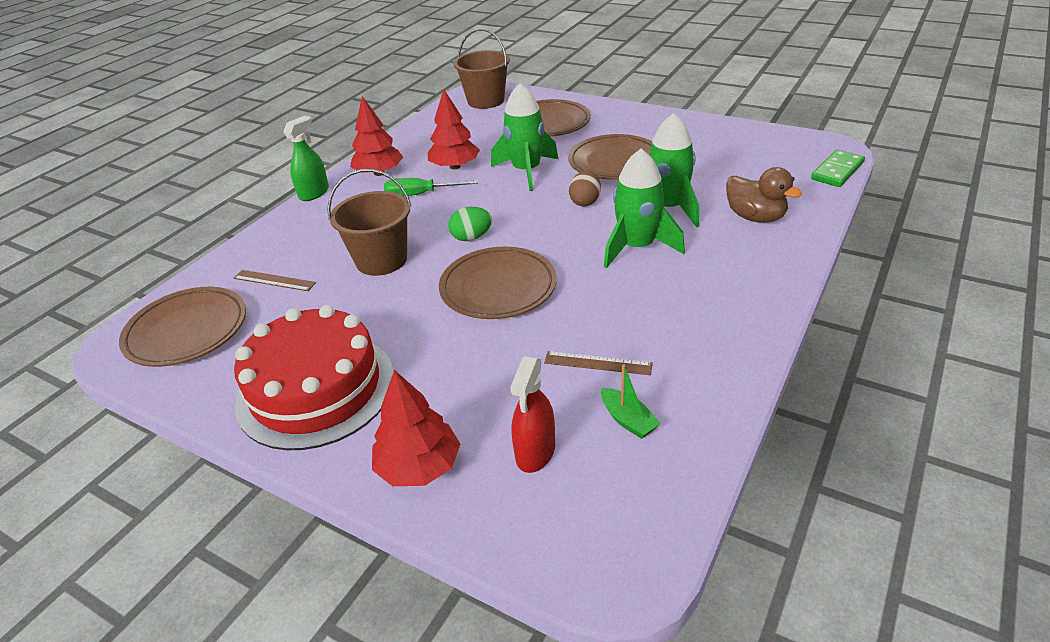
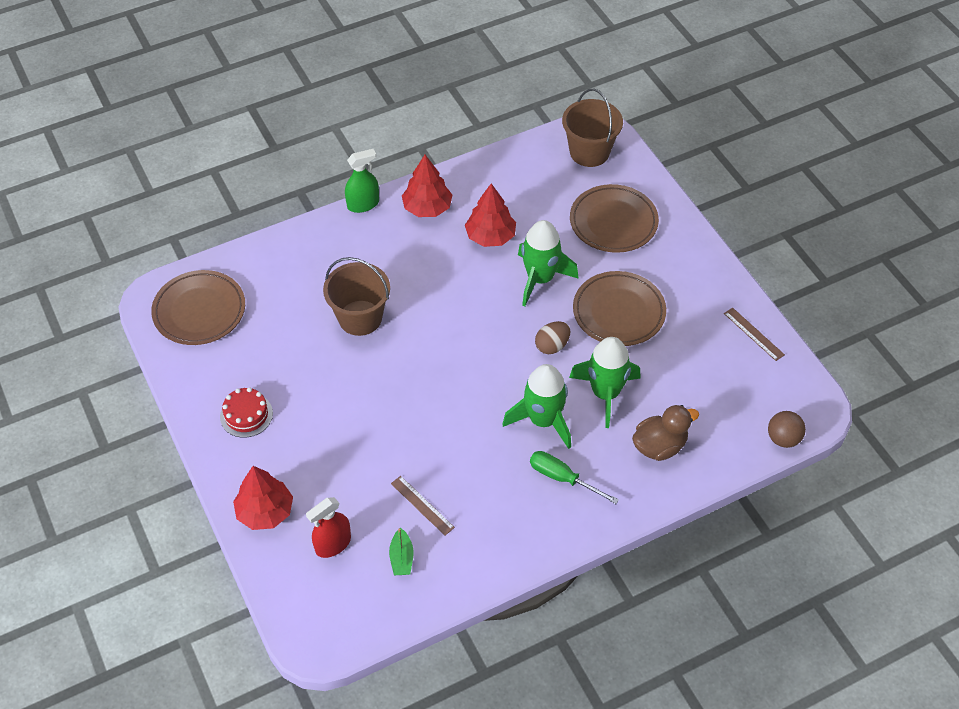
camera: 30 degrees right, 15 degrees up
(274, 280) = (278, 293): brown ruler -> brown ruler (753, 334)
(316, 389) = (246, 415): red cake -> red cake, size x0.46
(420, 194) = (439, 257): green screwdriver -> green screwdriver (562, 478)
(471, 237) = (438, 333): green egg -> none
(498, 288) = (415, 398): brown plate -> none
(755, 217) = (659, 446): brown duck -> brown duck turned 105 degrees counterclockwise
(837, 171) = (783, 438): green domino -> brown ball

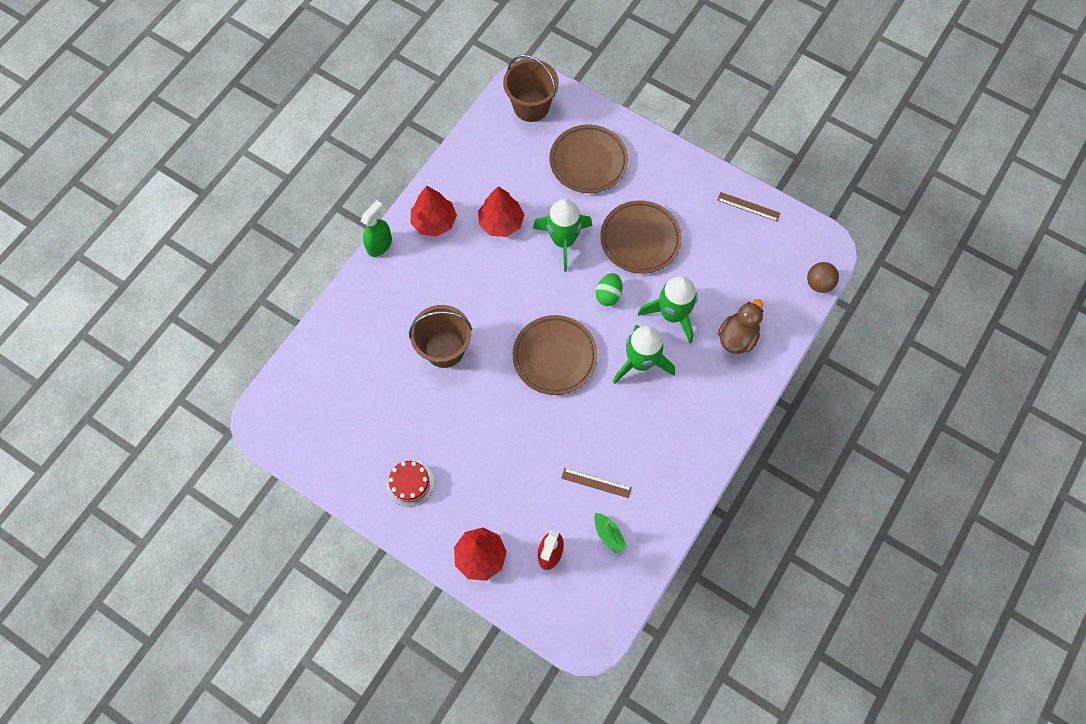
camera: 30 degrees left, 15 degrees up
(199, 311) = (308, 413): brown plate -> brown plate (554, 356)
(552, 346) = (608, 295): brown egg -> green egg
(562, 478) = (684, 402): green screwdriver -> none

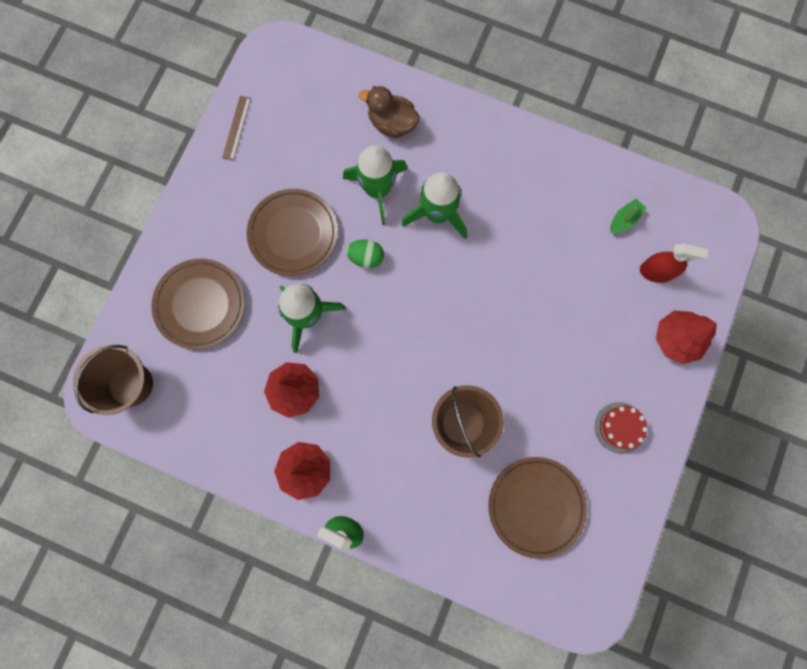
camera: 100 degrees left, 10 degrees up
(554, 356) = (448, 302): brown plate -> brown plate (536, 506)
(596, 483) = (575, 239): brown ruler -> none
(818, 283) = (318, 53): brown ball -> none

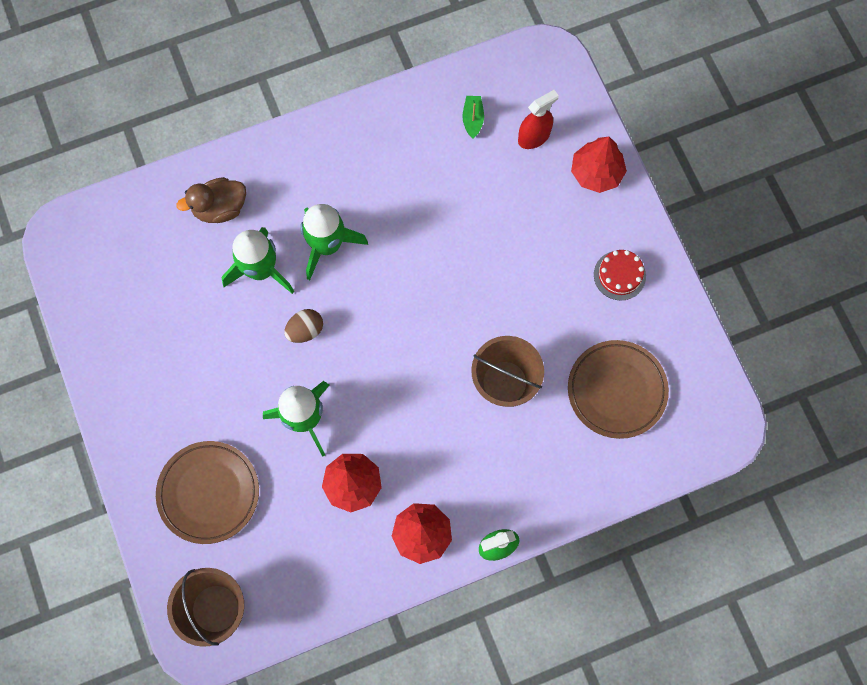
camera: 45 degrees left, 5 degrees down
(236, 128) = (93, 327): brown ruler -> none
(293, 234) = (228, 367): brown plate -> none
(366, 257) = (305, 330): green egg -> brown egg

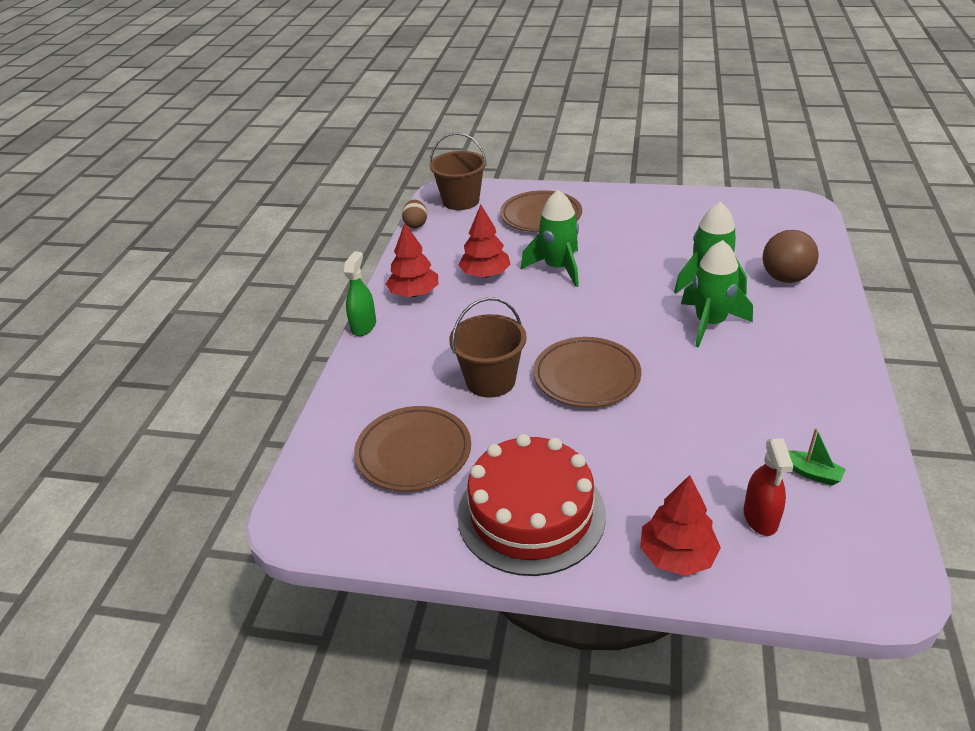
camera: 125 degrees right, 35 degrees down
(220, 208) = (785, 278): brown duck -> brown ball
(305, 330) = (634, 289): brown egg -> brown egg (416, 224)
(455, 310) = (586, 377): none -> brown plate
(619, 275) = (531, 514): red cake -> red cake, size x2.17

